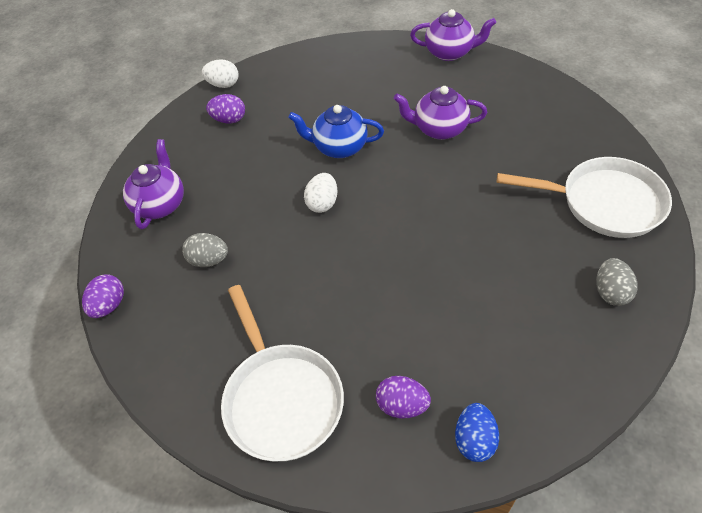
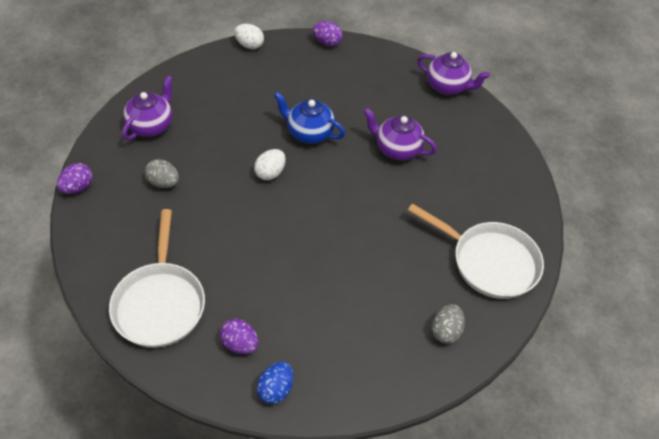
camera: 15 degrees right, 0 degrees up
(229, 120) = (238, 77): purple egg -> purple egg (327, 42)

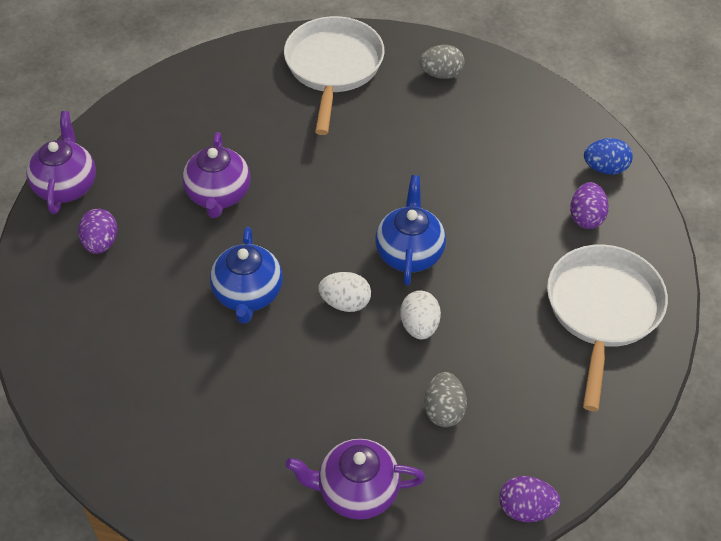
camera: 115 degrees left, 0 degrees up
(160, 303) = (602, 310): white pan -> white pan turned 45 degrees counterclockwise
(249, 45) = (100, 461): white egg -> white egg (419, 326)
(284, 222) = (409, 252): none -> blue teapot
(327, 42) = (39, 359): purple egg -> purple egg (101, 243)

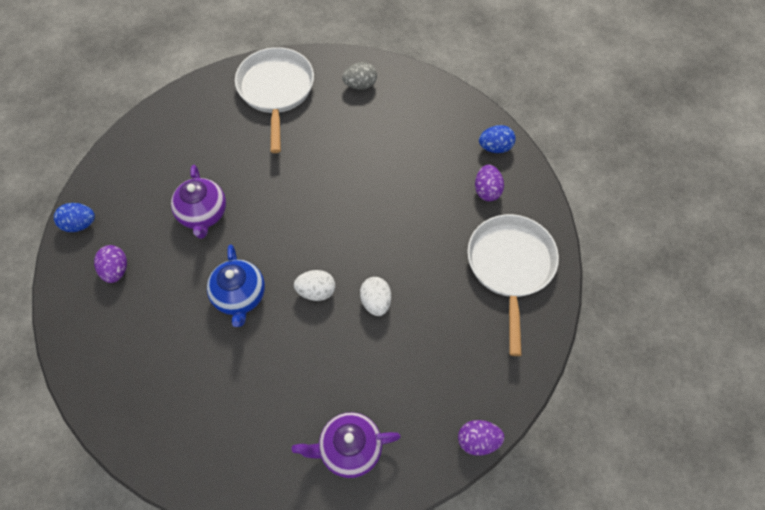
camera: 10 degrees left, 10 degrees up
(66, 186) = (80, 224): purple teapot -> blue egg
(409, 252) = (359, 241): blue teapot -> none
(444, 410) = (405, 369): grey egg -> none

